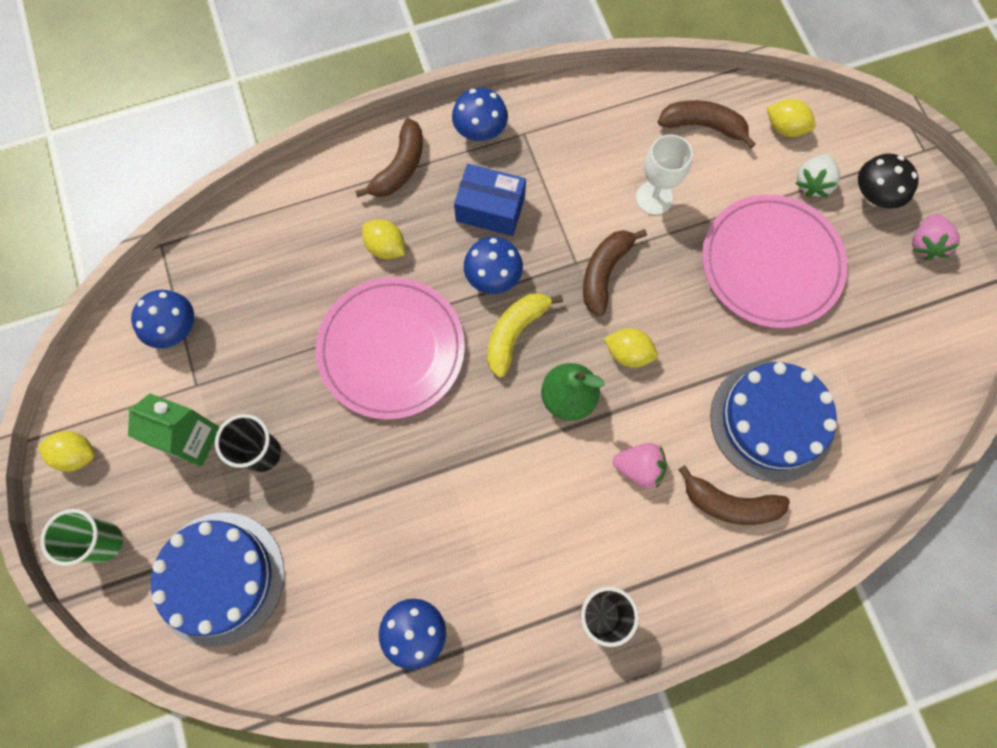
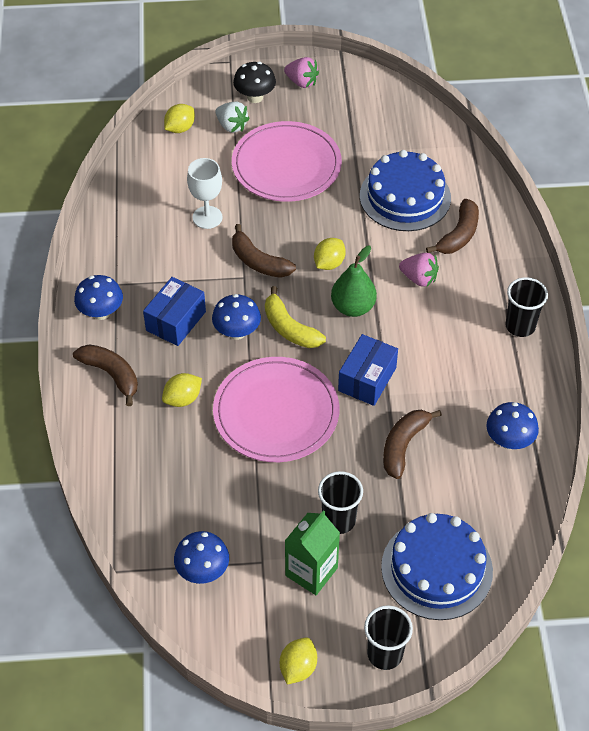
camera: 75 degrees left, 20 degrees down
(104, 542) = (385, 654): green cup -> black cup
(464, 440) = (367, 379): none -> blue box
(639, 468) = (419, 278): pink strawberry -> pink strawberry turned 90 degrees clockwise
(703, 126) = (158, 173): brown banana -> brown banana (403, 445)

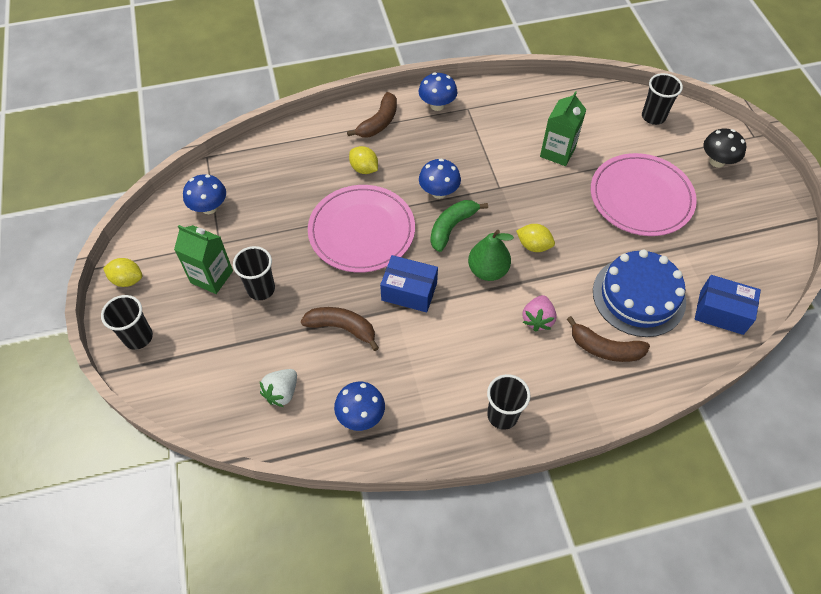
camera: 80 degrees right, 5 degrees up
(176, 321) = (440, 151): blue box -> blue box (721, 312)
(180, 128) = (653, 117): yellow lemon -> black cup
(207, 217) = (557, 152): white goblet -> green carton
(231, 126) = (672, 151): white strawberry -> white strawberry (282, 392)
(258, 262) = (519, 195): brown banana -> none
(289, 328) = (452, 227): yellow banana -> green banana
(301, 82) = (755, 193): pink strawberry -> none
(436, 569) = (219, 367): blue cake -> none

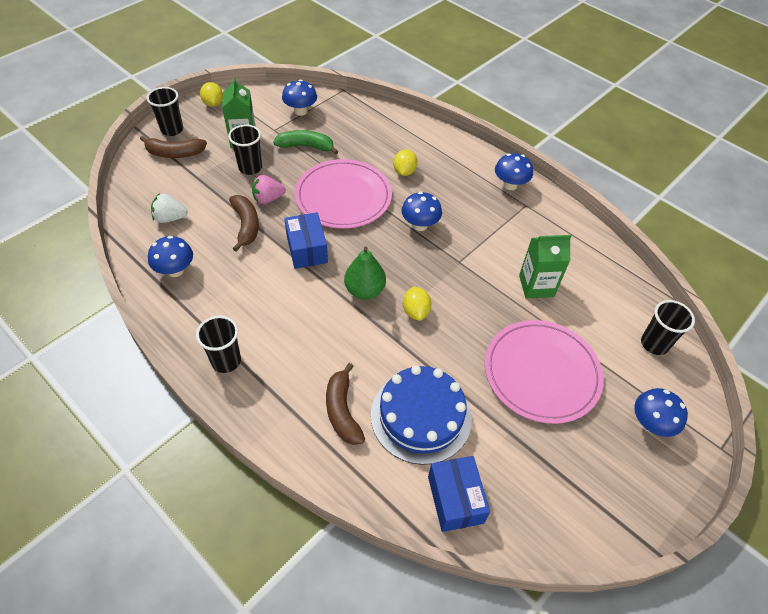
camera: 55 degrees right, 5 degrees down
(379, 122) = (458, 159): brown banana -> brown banana (175, 153)
(452, 227) = (390, 248): green banana -> green banana (306, 146)
(537, 319) = (339, 346): pink strawberry -> pink strawberry (268, 199)
(717, 161) = (650, 424): black mushroom -> blue mushroom

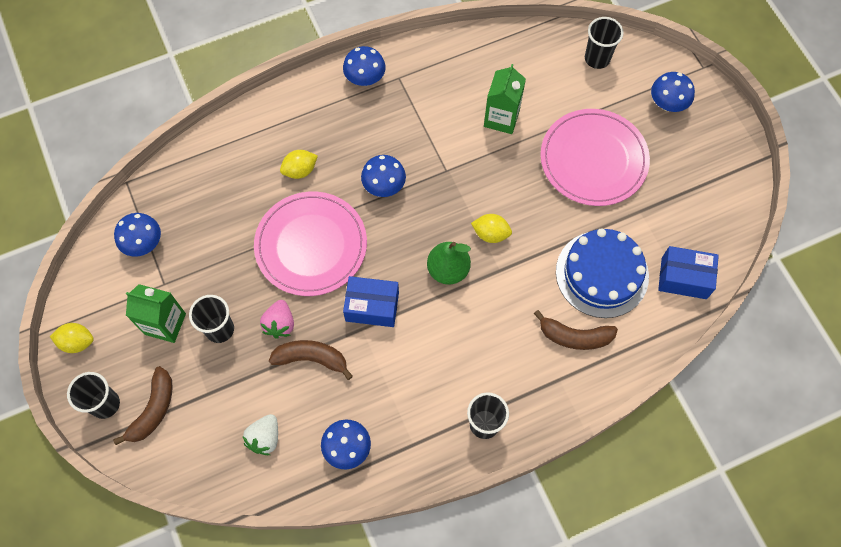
camera: 65 degrees left, 15 degrees up
(306, 146) = (211, 257): green banana -> none
(404, 171) = (300, 170): yellow lemon -> yellow lemon turned 60 degrees counterclockwise

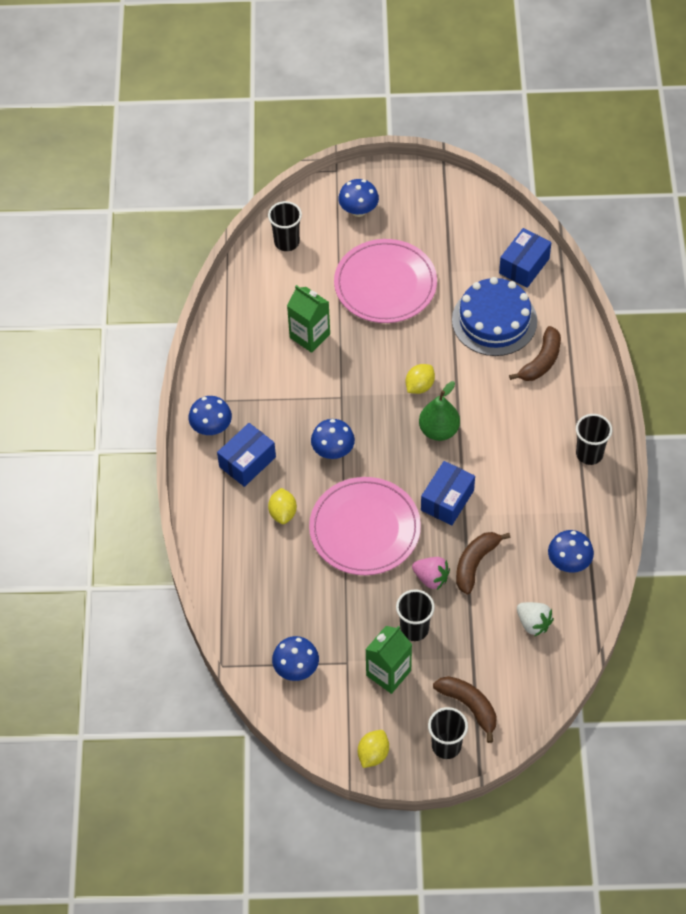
camera: 65 degrees left, 10 degrees down
(341, 121) = (247, 462): none -> blue box

